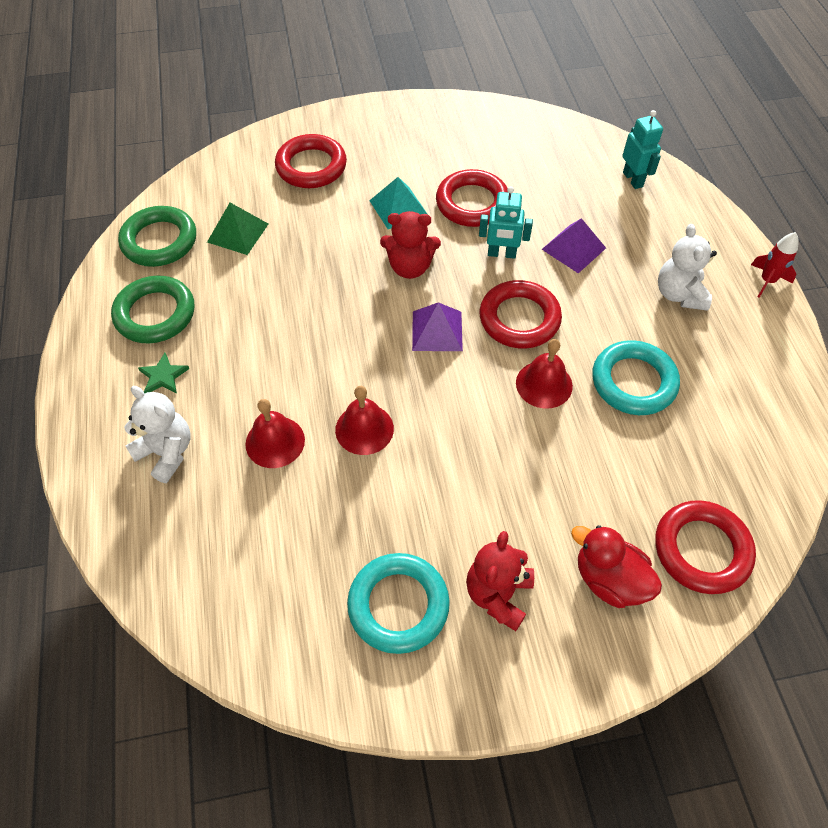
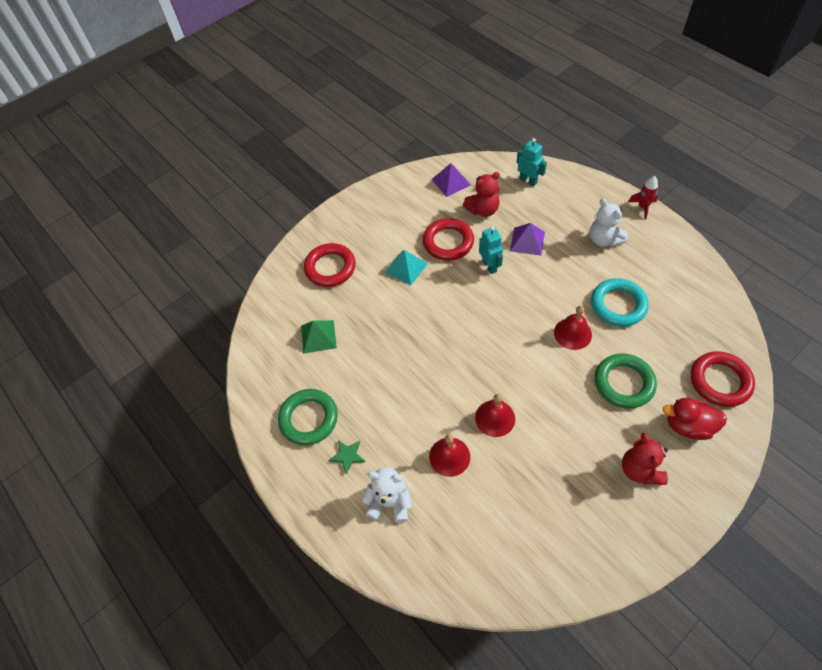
camera: 25 degrees left, 0 degrees up
(159, 241) = (271, 369): green ring -> green ring (624, 383)
(398, 605) = (593, 509): turquoise ring -> none
(410, 267) = (443, 302): red teddy bear -> red teddy bear (483, 210)
(437, 330) = (489, 334): purple pyramid -> purple pyramid (451, 182)
(501, 254) = (489, 266): turquoise robot -> turquoise robot turned 90 degrees counterclockwise
(519, 319) = (530, 301): red ring -> none

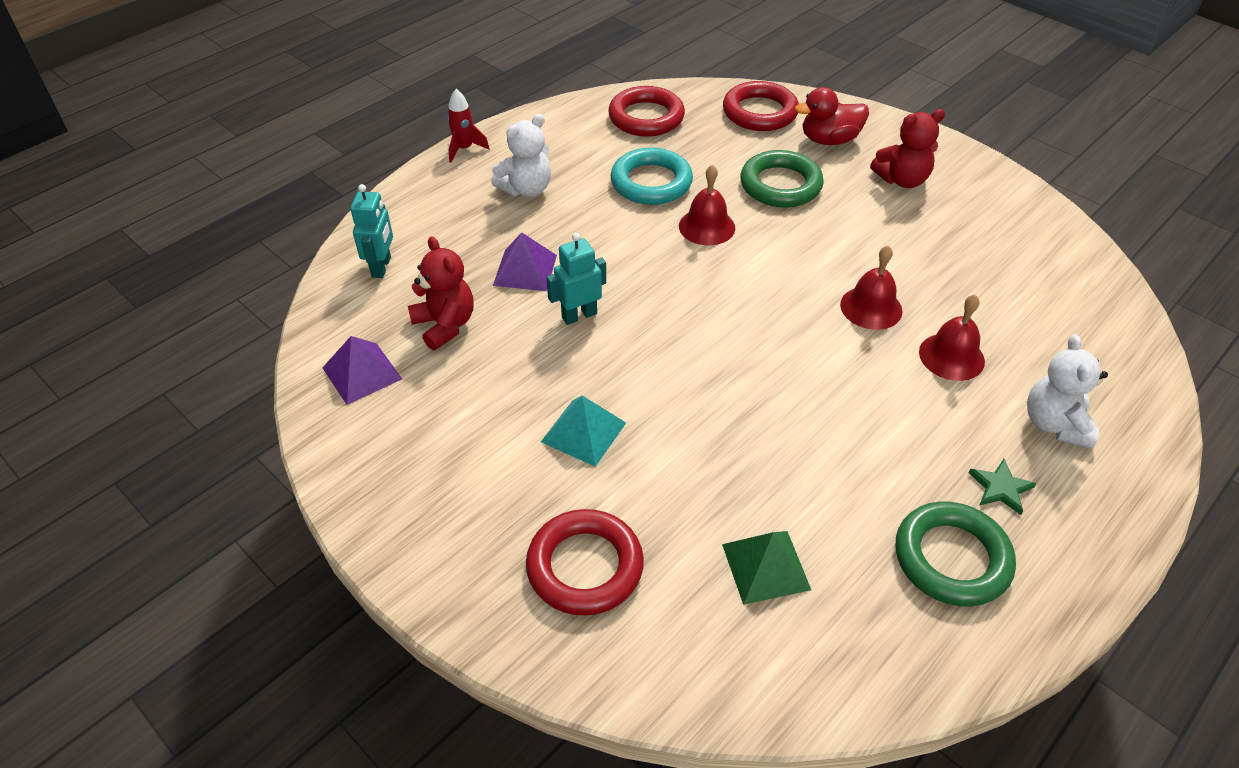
camera: 100 degrees left, 10 degrees down
(448, 242) = (522, 372): red ring -> red ring (646, 117)
(528, 181) = (381, 267): turquoise robot -> turquoise robot turned 150 degrees clockwise
(688, 426) = (829, 140): red duck -> red duck turned 75 degrees clockwise

